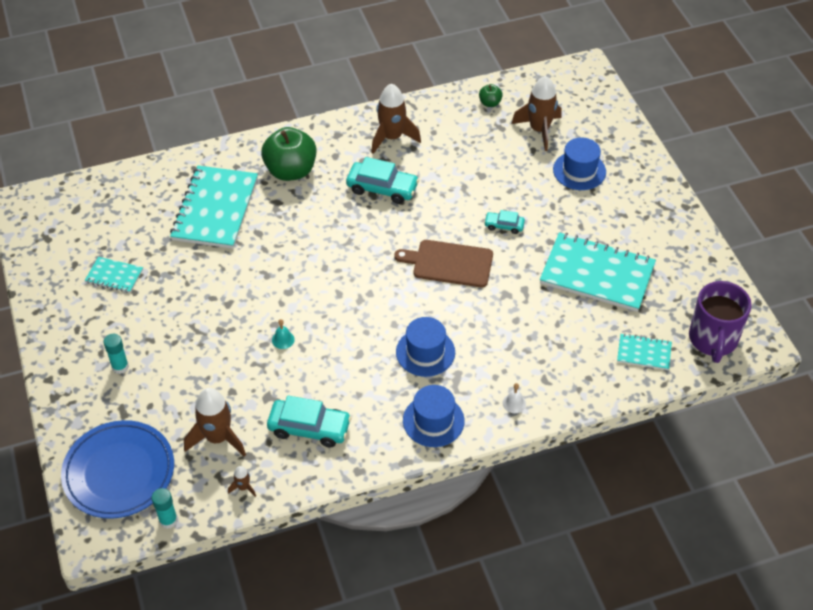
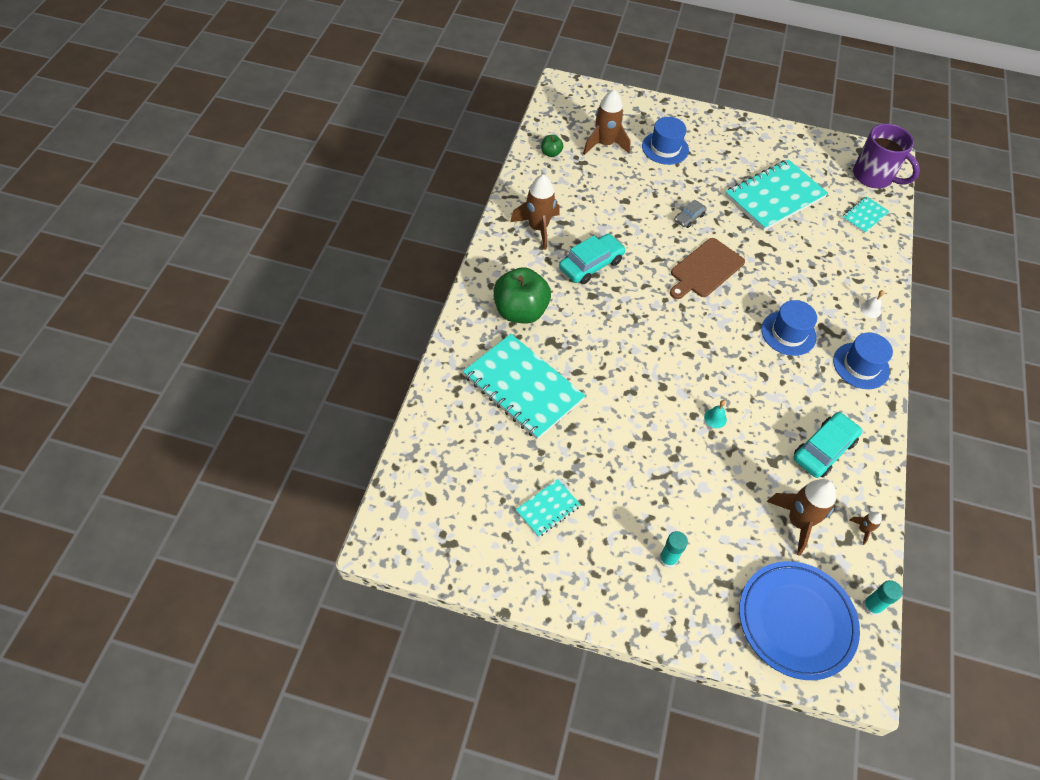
camera: 60 degrees left, 5 degrees up
(504, 225) = (689, 218): turquoise car -> grey car

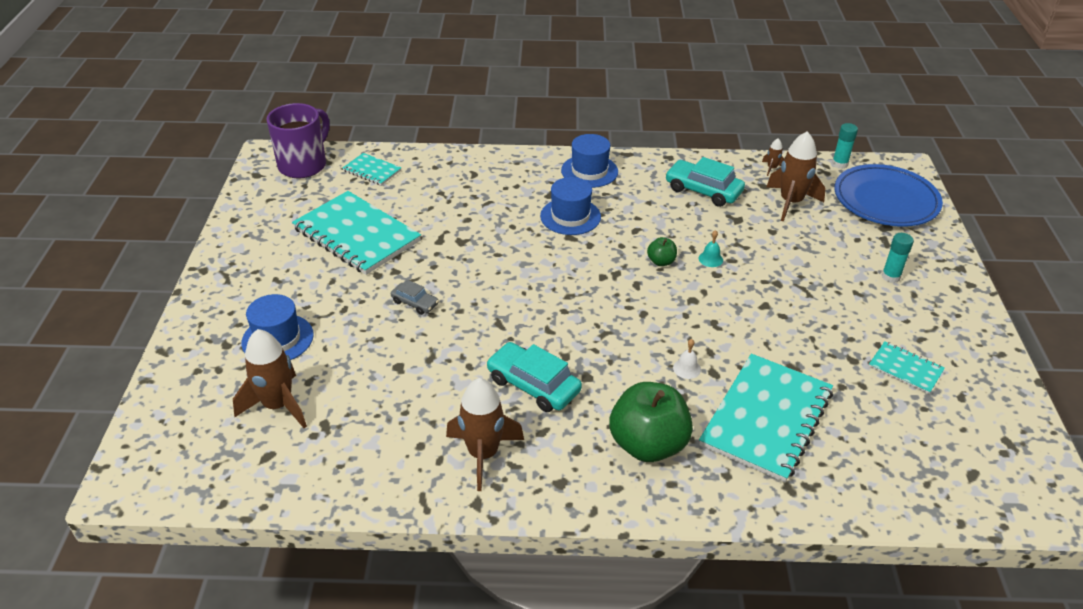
camera: 100 degrees left, 15 degrees down
(551, 153) = (310, 468): green apple -> green apple (661, 262)
(705, 269) = (501, 282): brown cutting board -> none
(870, 309) = (512, 166): white bell -> white bell (687, 368)

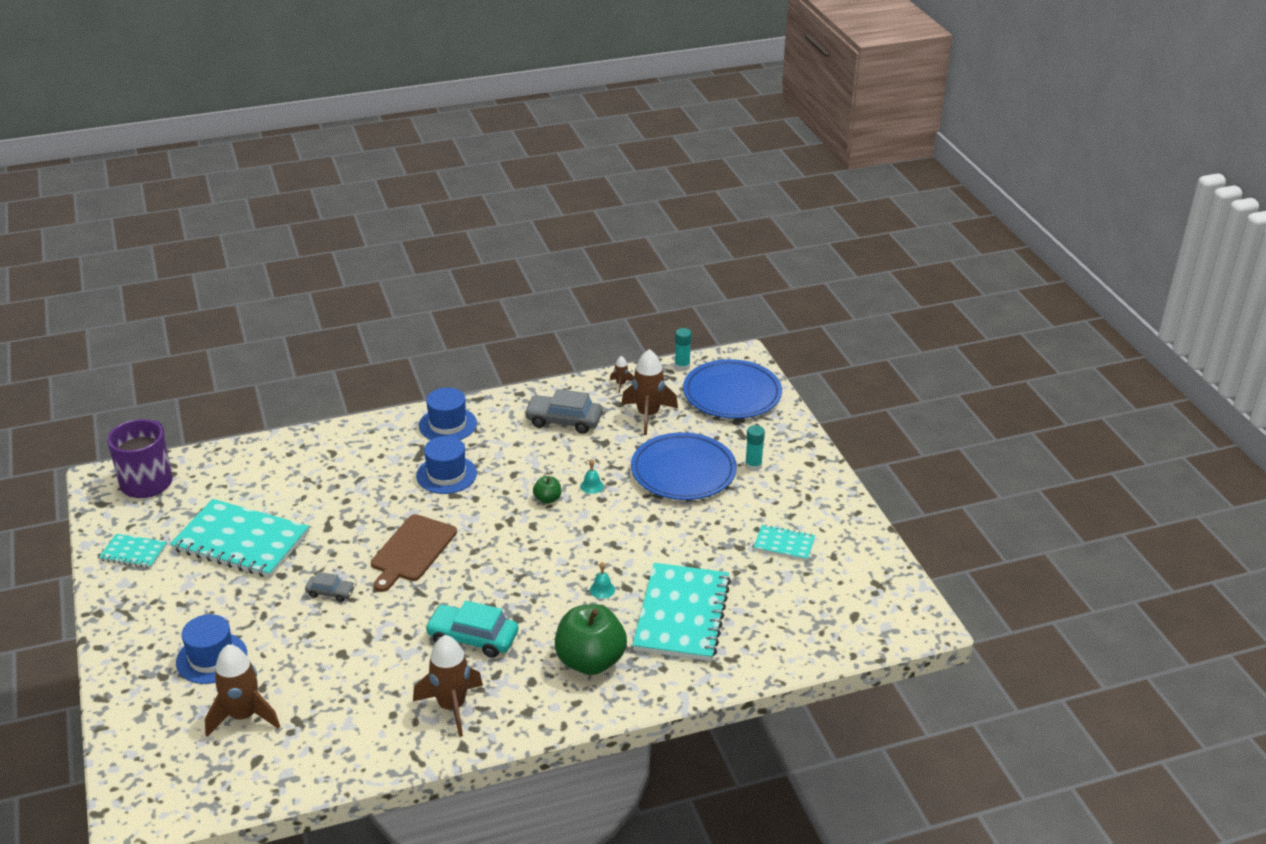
camera: 20 degrees left, 5 degrees down
(372, 171) = (224, 472): turquoise notebook -> turquoise notebook (133, 552)
(508, 281) = (412, 551): none -> brown cutting board
(687, 368) = (602, 589): white bell -> turquoise bell
(703, 190) = (564, 421): turquoise car -> grey car
(812, 266) = (683, 471): none -> blue plate

